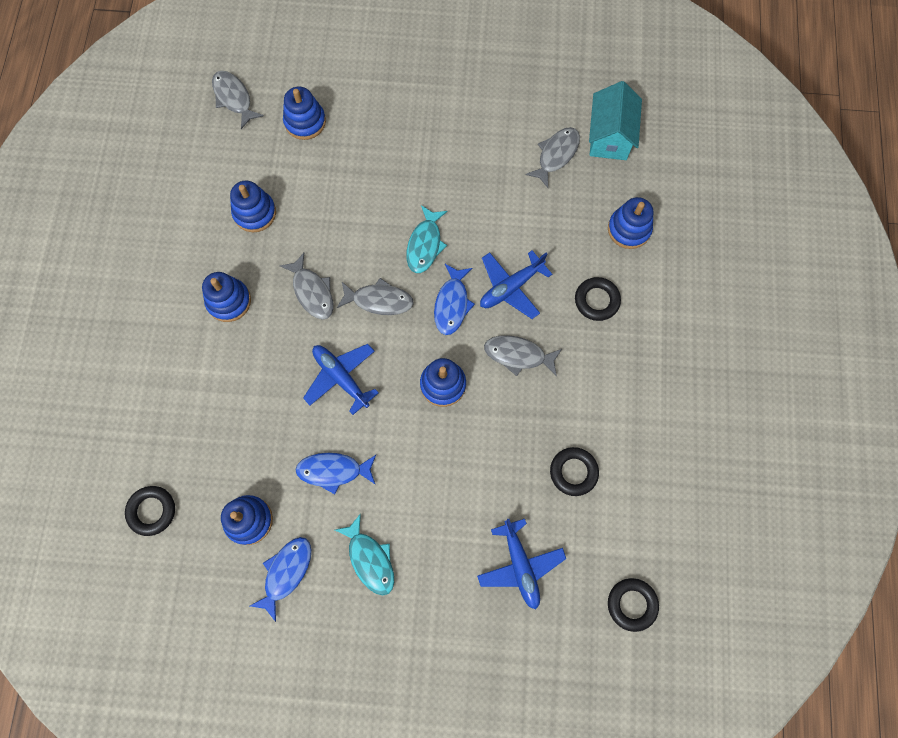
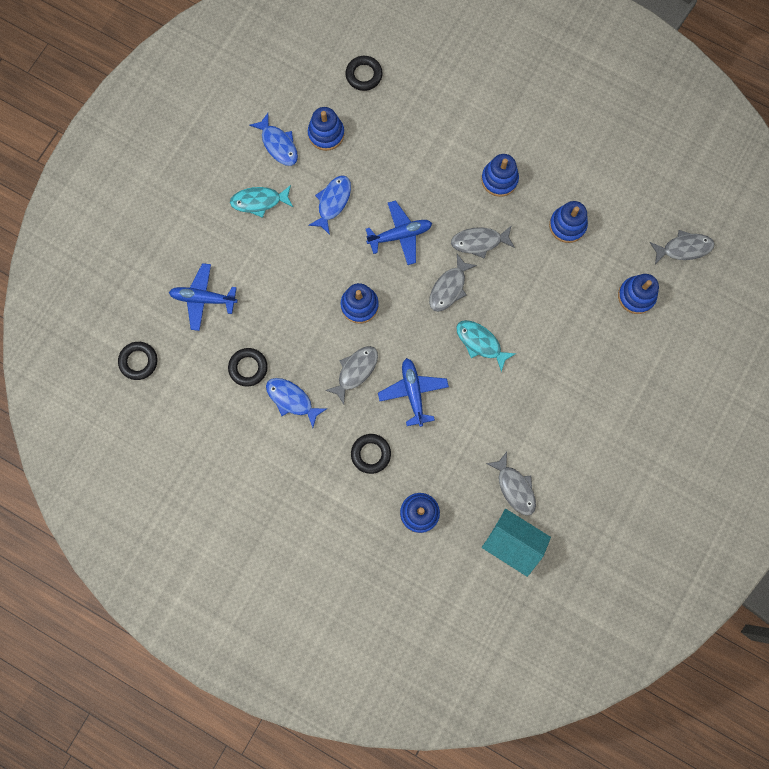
camera: 115 degrees right, 5 degrees up
(452, 304) = (420, 341): blue fish -> blue fish (292, 400)

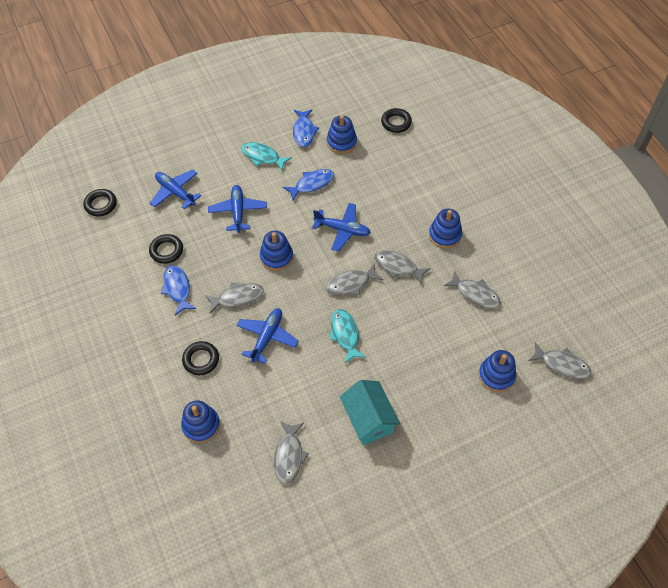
camera: 35 degrees right, 20 degrees down
(284, 280) = (238, 211): none -> blue plane
(512, 543) = (253, 497): turquoise house -> turquoise house (368, 420)
(567, 225) = (475, 294): blue stacking toy -> grey fish

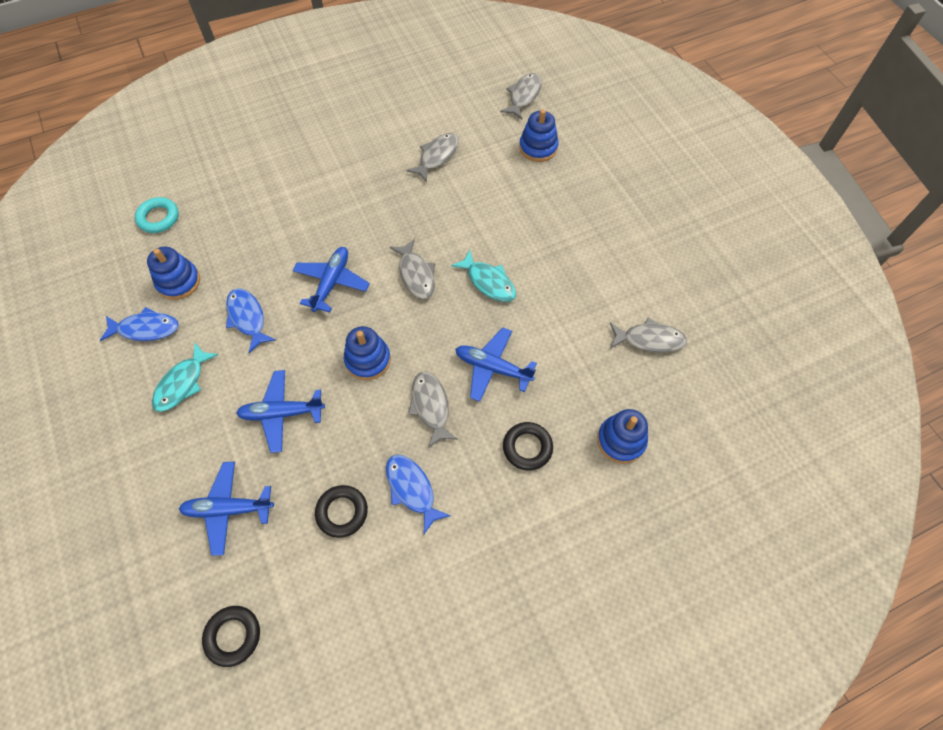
camera: 90 degrees left, 5 degrees up
(175, 192) = (228, 509): blue plane -> blue plane turned 45 degrees clockwise
(177, 289) = (412, 489): blue fish -> blue fish turned 75 degrees clockwise
(345, 334) = (488, 282): turquoise fish -> turquoise fish turned 120 degrees counterclockwise
(368, 420) = (598, 261): turquoise house -> none
(396, 123) = (158, 218): black ring -> turquoise ring
(398, 267) = (394, 226): grey fish -> none
(445, 235) = (353, 178): blue stacking toy -> none

